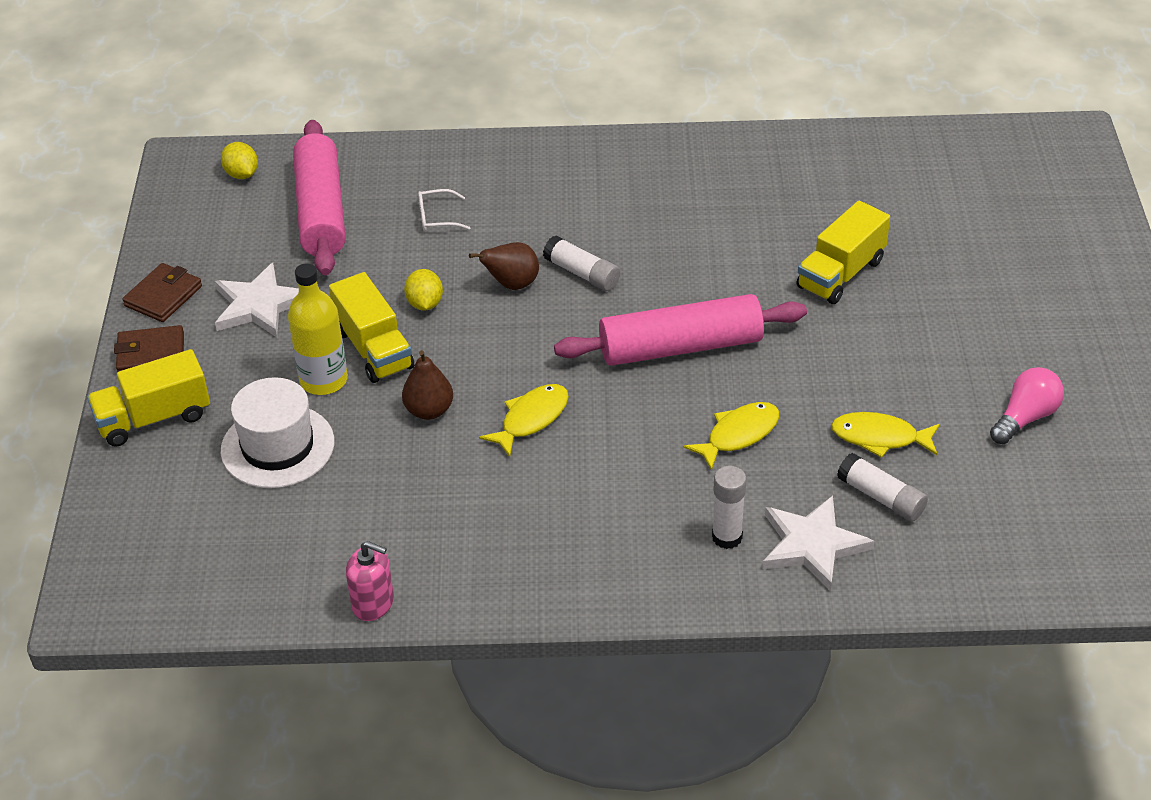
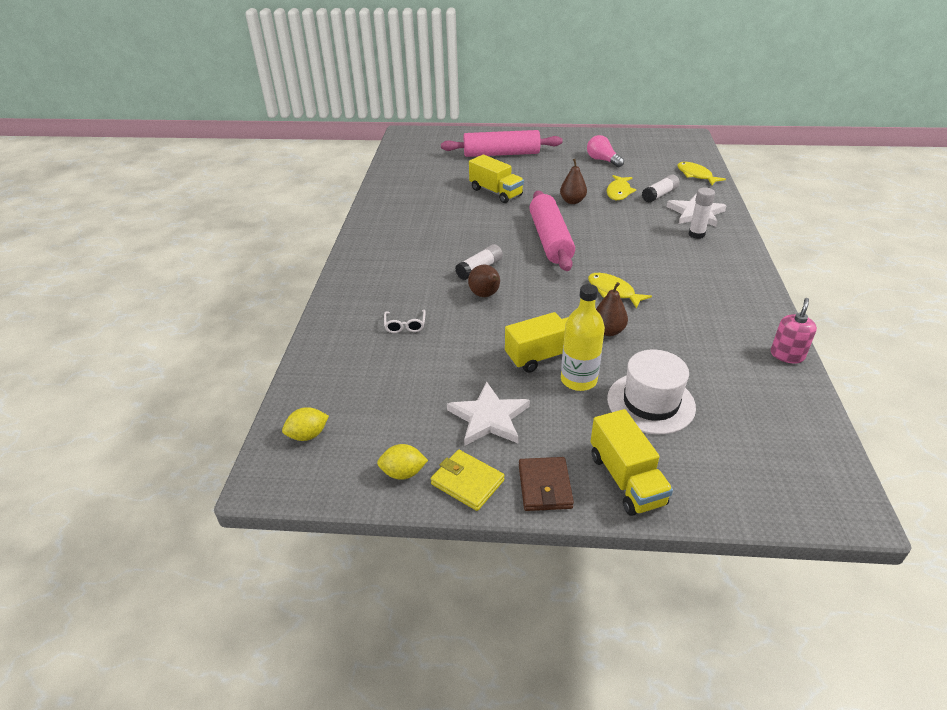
camera: 85 degrees left, 5 degrees down
(163, 296) = (467, 482): brown wallet -> yellow wallet
(321, 211) = (378, 384): pink rolling pin -> pink rolling pin (501, 154)
(425, 304) = (499, 332): yellow lemon -> yellow lemon (403, 473)
(738, 435) = (620, 227): yellow fish -> yellow fish (695, 175)
(827, 373) = (572, 201): none -> brown pear

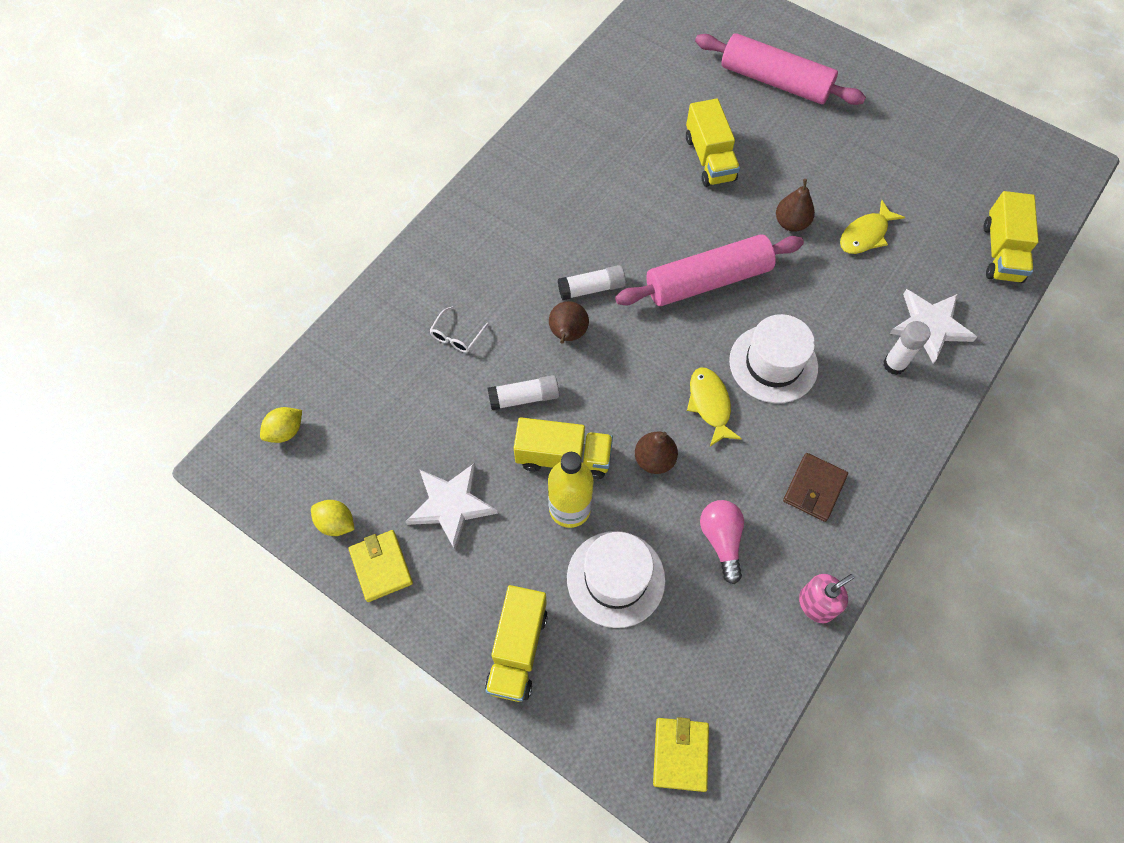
camera: 30 degrees right, 25 degrees up
(308, 435) = (285, 431): yellow lemon -> yellow lemon turned 45 degrees counterclockwise
(545, 486) = (442, 612): brown wallet -> brown wallet (814, 488)
(550, 240) = (707, 280): pink rolling pin -> pink rolling pin turned 45 degrees clockwise
(602, 160) = (900, 159): pink light bulb -> pink light bulb (721, 540)
(630, 259) = (773, 364): none -> white hat
(659, 195) = (915, 267): white glue stick -> white glue stick (524, 398)
(695, 175) = (1001, 252): yellow fish -> yellow truck
(805, 479) = (680, 754): none -> yellow wallet

